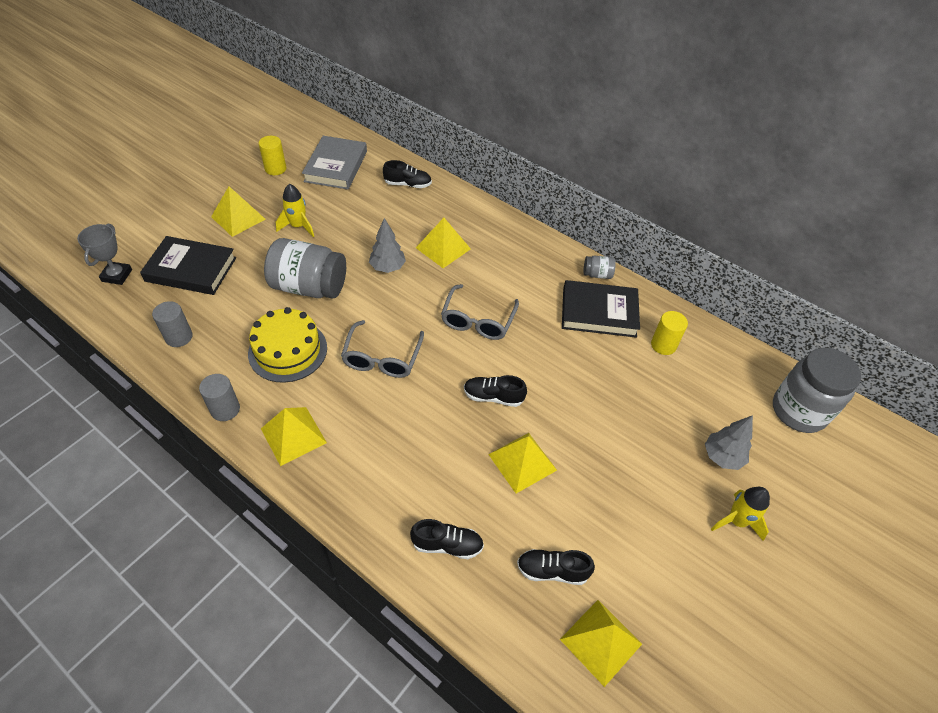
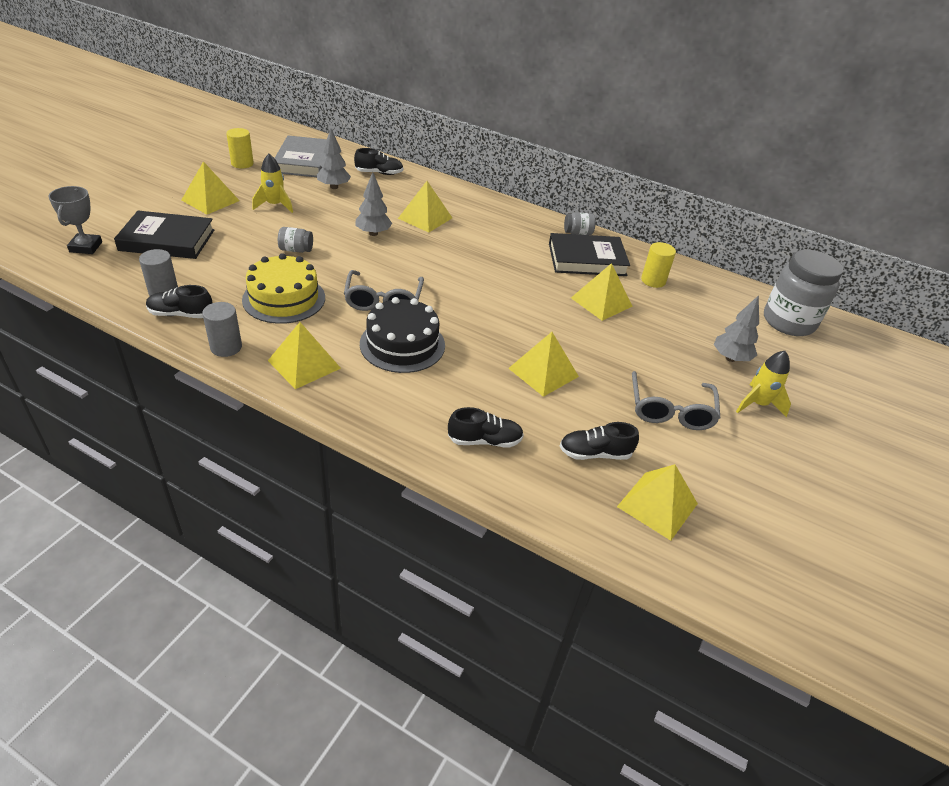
camera: 10 degrees left, 10 degrees down
(309, 287) = (296, 250): grey jar -> grey jar, size x0.44
(359, 203) = (334, 187): none -> grey tree
(390, 416) = (402, 344): none -> black cake
(478, 320) = (472, 269): grey glasses -> grey glasses (670, 410)
(493, 397) = (502, 325): black shoe -> black shoe (181, 314)
(601, 372) = (601, 302): none -> yellow pyramid

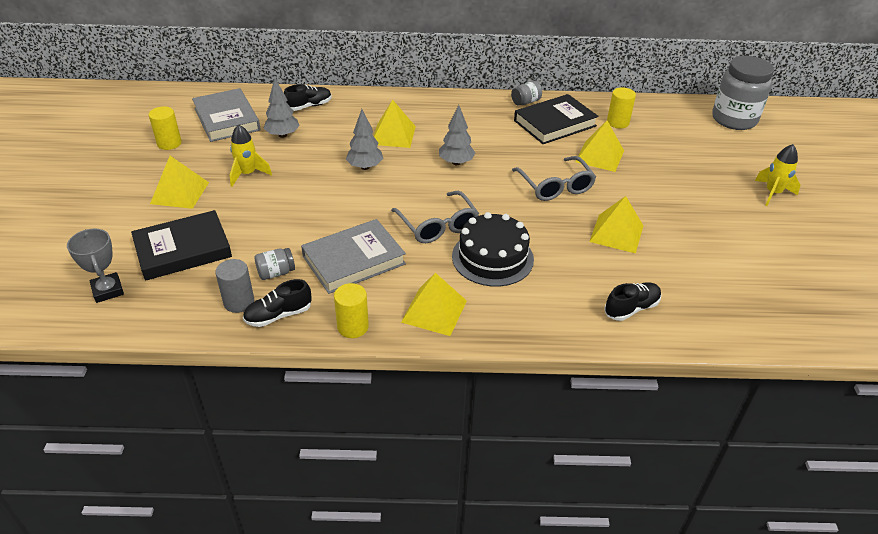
camera: 25 degrees left, 0 degrees up
(226, 347) = (353, 327): grey cylinder -> yellow cylinder
(284, 298) = (353, 260): yellow cake -> grey book
(296, 250) = (314, 210): grey jar -> grey jar (276, 273)
(595, 453) = (711, 281): black shoe -> none
(657, 505) = (784, 300): yellow pyramid -> none
(670, 410) = (725, 224): grey glasses -> grey glasses (555, 186)
(730, 358) = (725, 165): grey tree -> grey tree (456, 162)

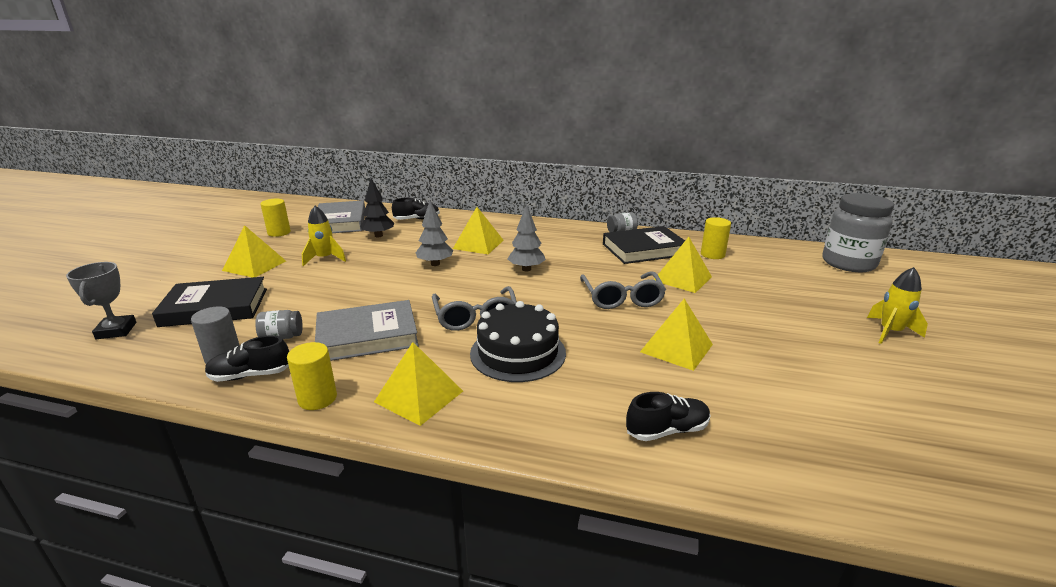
camera: 15 degrees right, 15 degrees down
(282, 135) = (378, 235): grey tree -> black tree

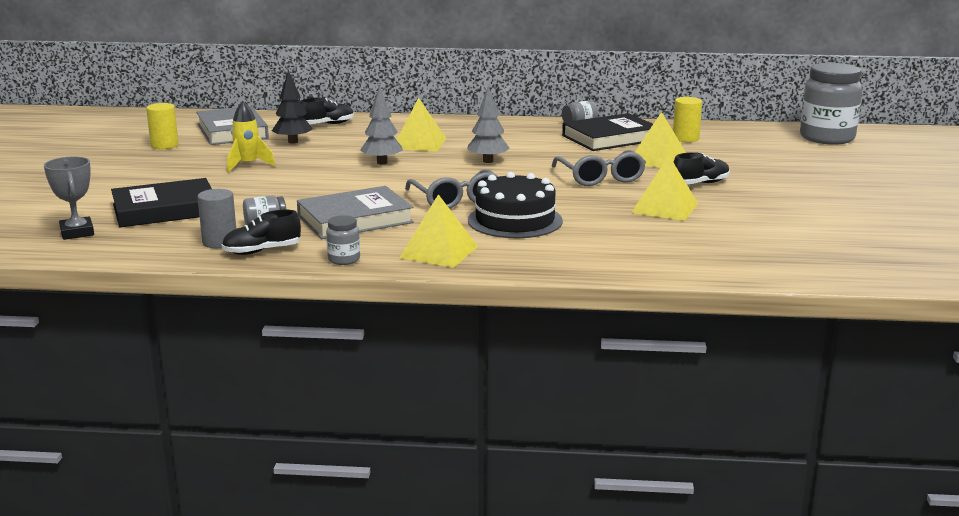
camera: 10 degrees left, 5 degrees down
(254, 265) = (169, 175): yellow pyramid -> none
(317, 398) = (344, 259): yellow cylinder -> grey jar
(667, 430) = (669, 255): black shoe -> black shoe (700, 183)
(890, 332) = (861, 185): yellow rocket -> none

